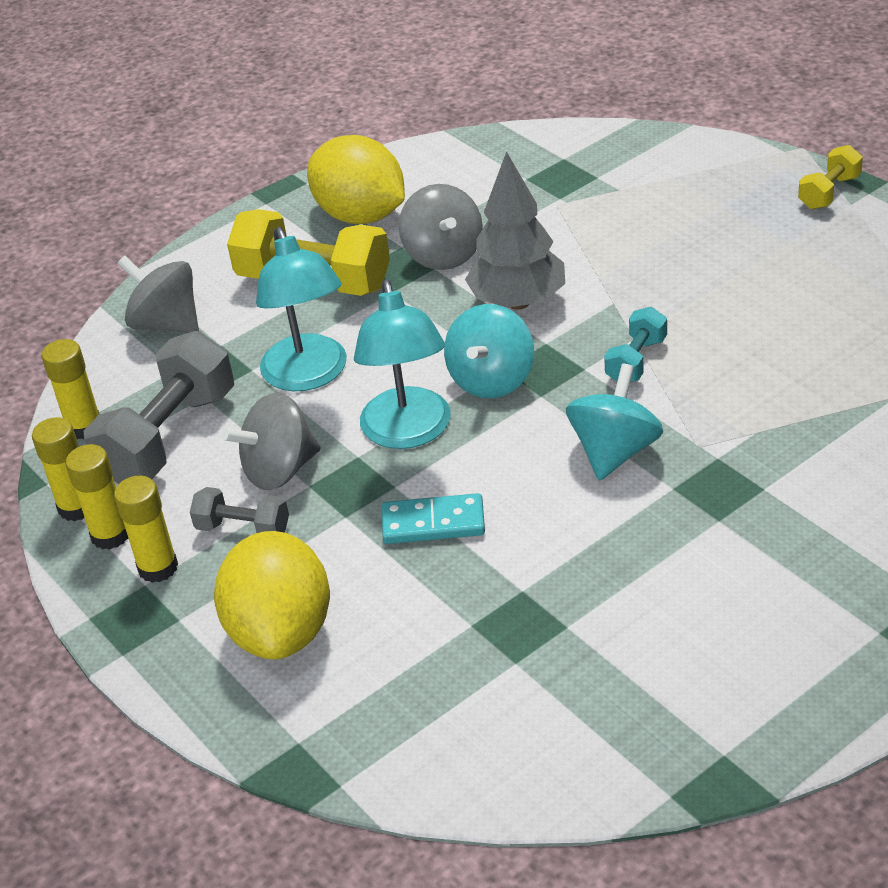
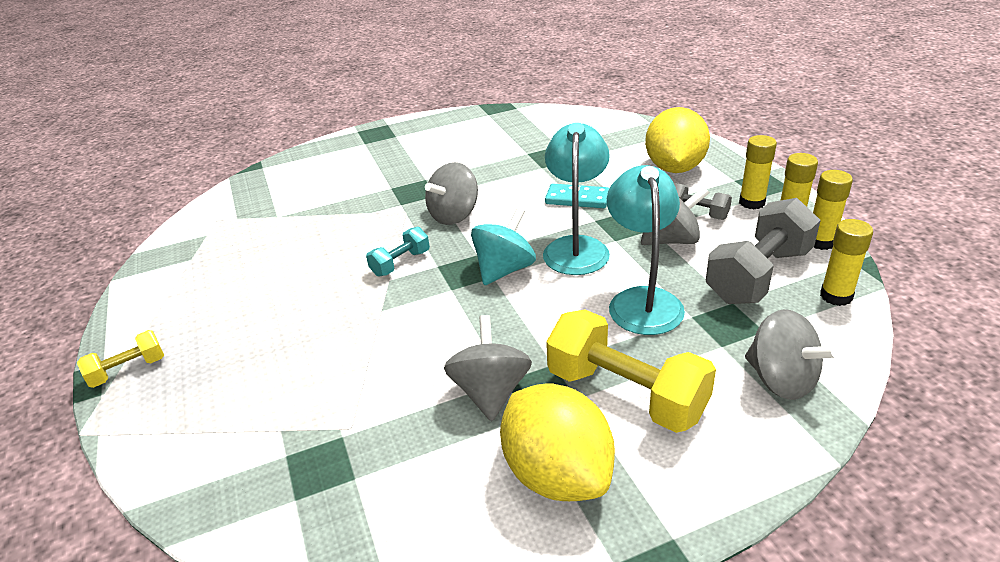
camera: 165 degrees left, 5 degrees down
(518, 302) = (451, 326): grey tree -> none
(614, 452) = (454, 215): turquoise spinning top -> grey spinning top

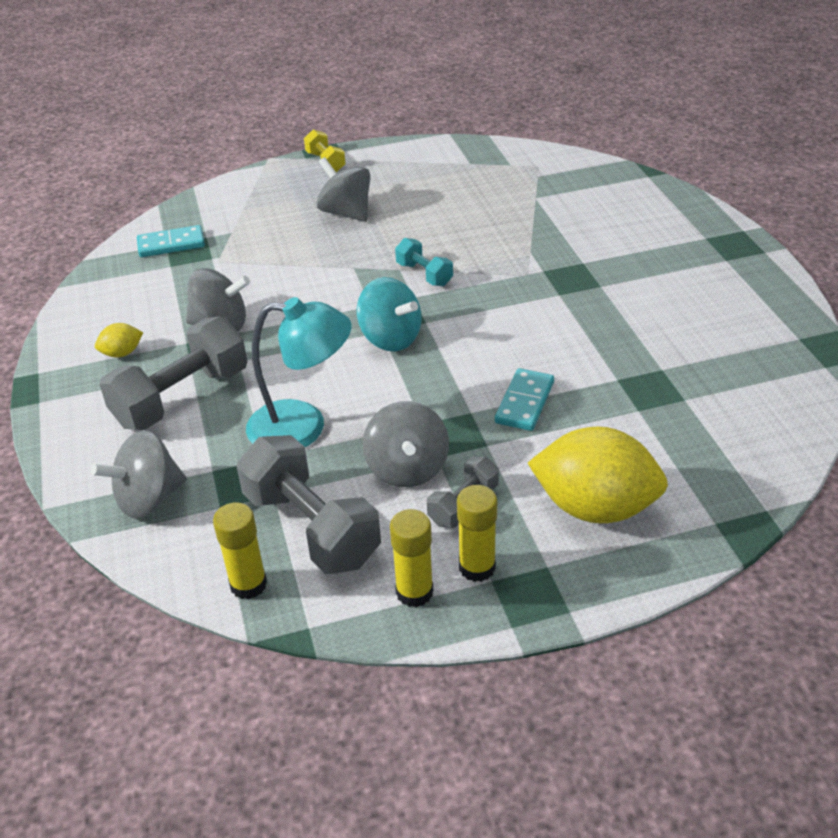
camera: 95 degrees right, 5 degrees up
(298, 491) = (171, 244): none -> turquoise domino
(454, 215) = (508, 307): grey spinning top -> grey spinning top (346, 213)
(557, 474) = (122, 353): yellow lemon -> yellow lemon, size x0.43
(576, 247) = (416, 391): turquoise lamp -> none
(626, 394) = (181, 397): yellow dumbbell -> grey dumbbell
(820, 242) = (360, 609): yellow glue stick -> none

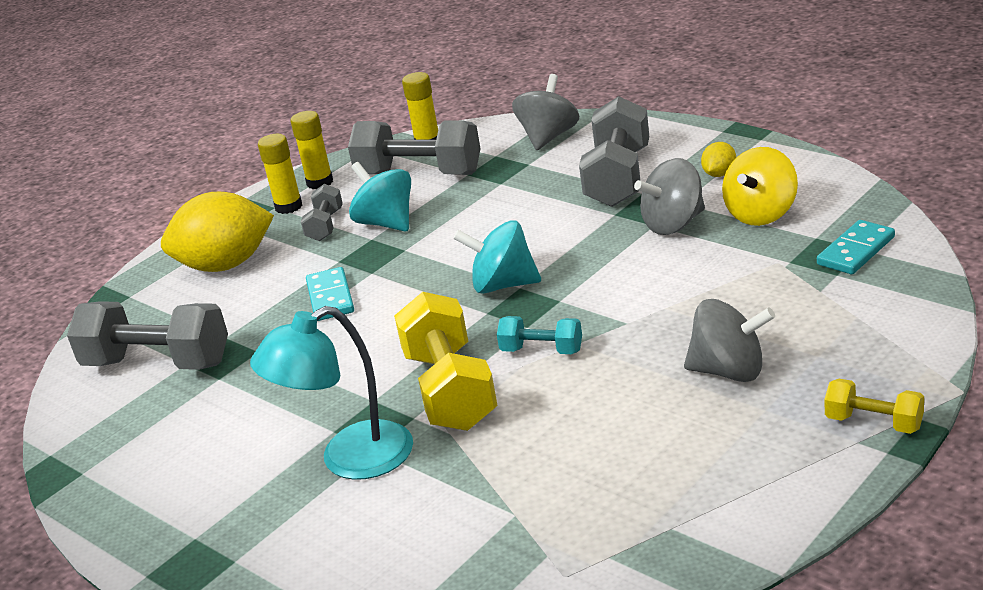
camera: 150 degrees right, 10 degrees down
(164, 300) = (761, 214): none -> yellow spinning top
(303, 427) = (496, 207): turquoise lamp -> turquoise lamp (350, 459)
(407, 469) = (386, 223): grey spinning top -> turquoise spinning top
(505, 276) = (450, 390): none -> yellow dumbbell
(710, 411) = (157, 363): none -> grey dumbbell

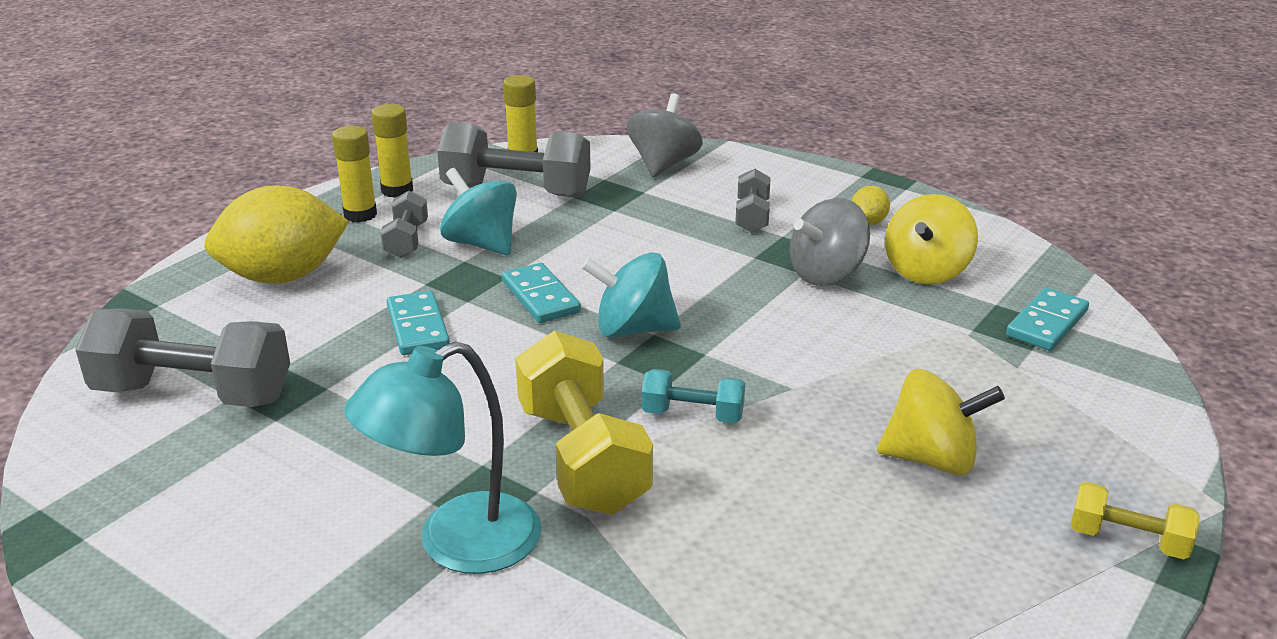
camera: 10 degrees left, 0 degrees up
(430, 264) = (540, 297): none -> turquoise domino
(618, 178) = (752, 216): grey dumbbell -> grey dumbbell, size x0.52
(729, 371) = (932, 459): grey spinning top -> yellow spinning top

